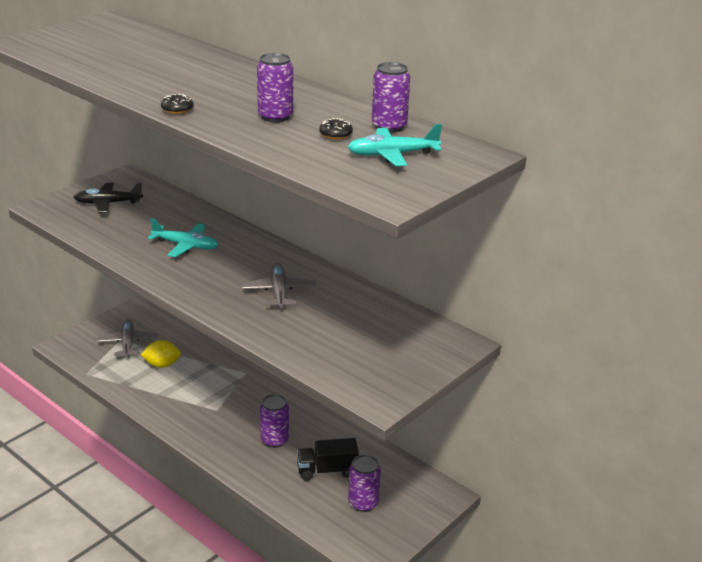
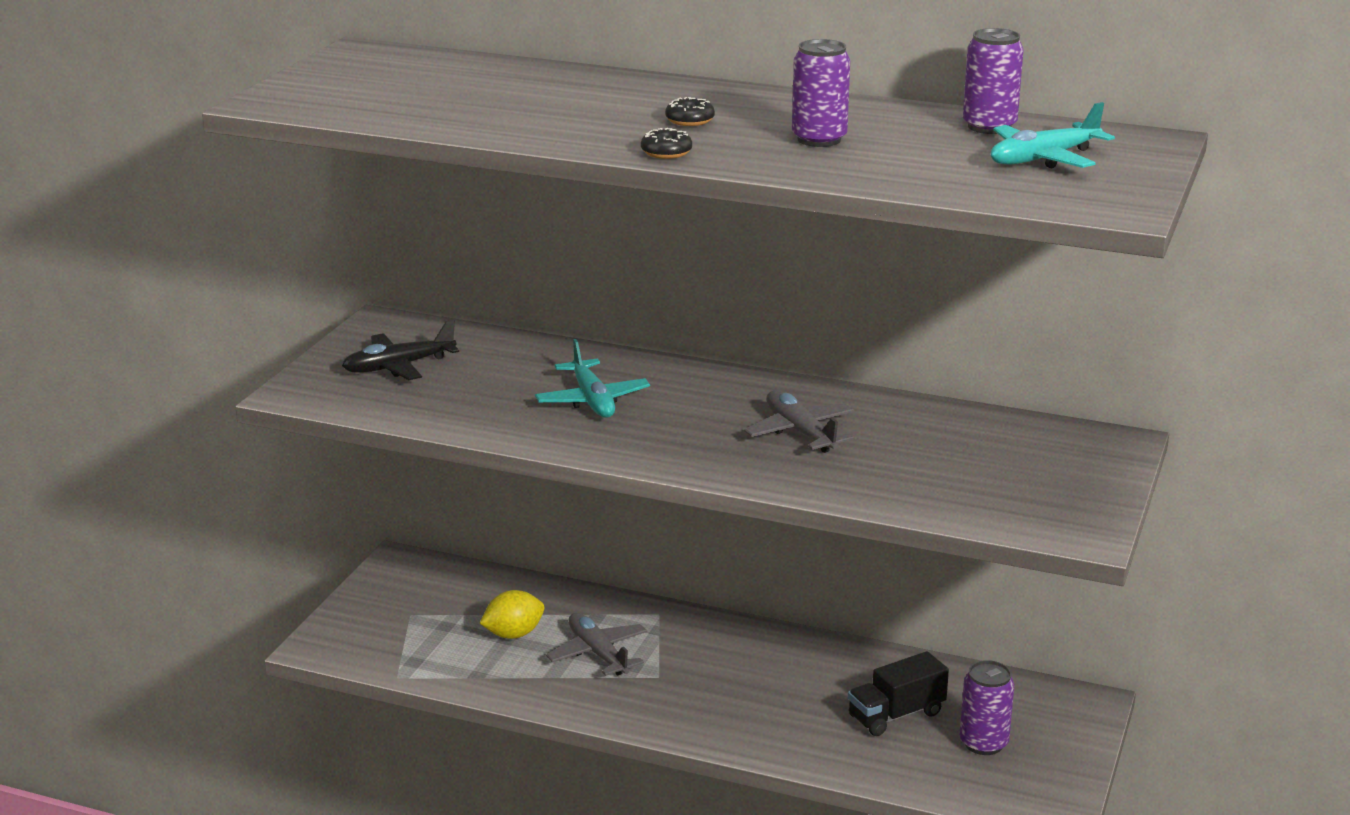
camera: 20 degrees left, 5 degrees down
(128, 343) = (428, 616): grey plane -> grey plane (598, 653)
(186, 246) = (592, 400): turquoise plane -> turquoise plane turned 75 degrees clockwise
(274, 440) = (784, 695): purple can -> none
(335, 135) = (934, 148): black donut -> black donut (689, 120)

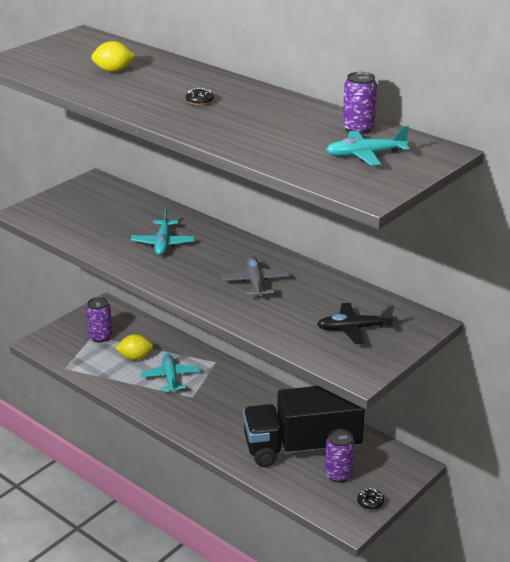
camera: 20 degrees right, 5 degrees up
(398, 366) = (83, 206): black plane -> black plane (353, 329)
(487, 95) = (113, 71): none -> yellow lemon
(598, 653) = (170, 377): grey plane -> turquoise plane
(666, 153) = (165, 120): black donut -> black donut (370, 502)
(819, 139) = (255, 123): purple can -> purple can (100, 337)
(896, 715) = (302, 447): black truck -> black truck, size x2.06

